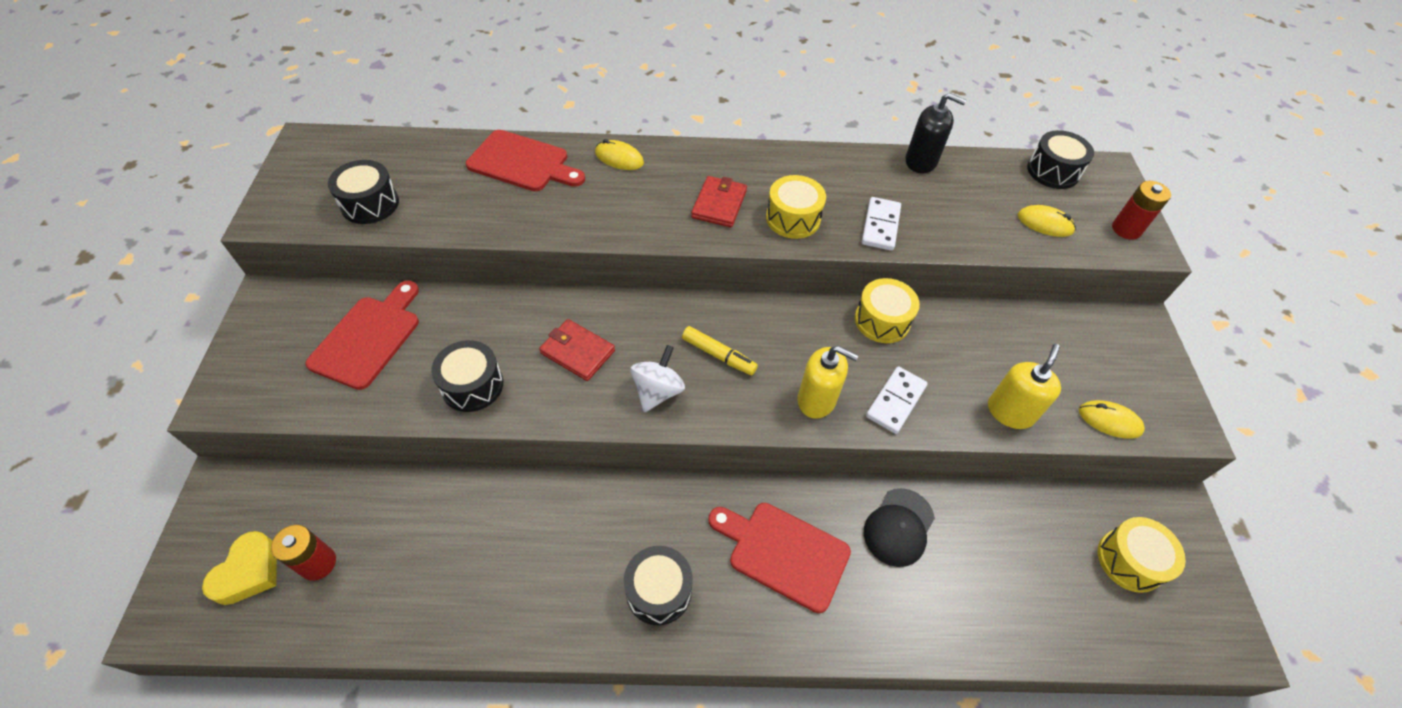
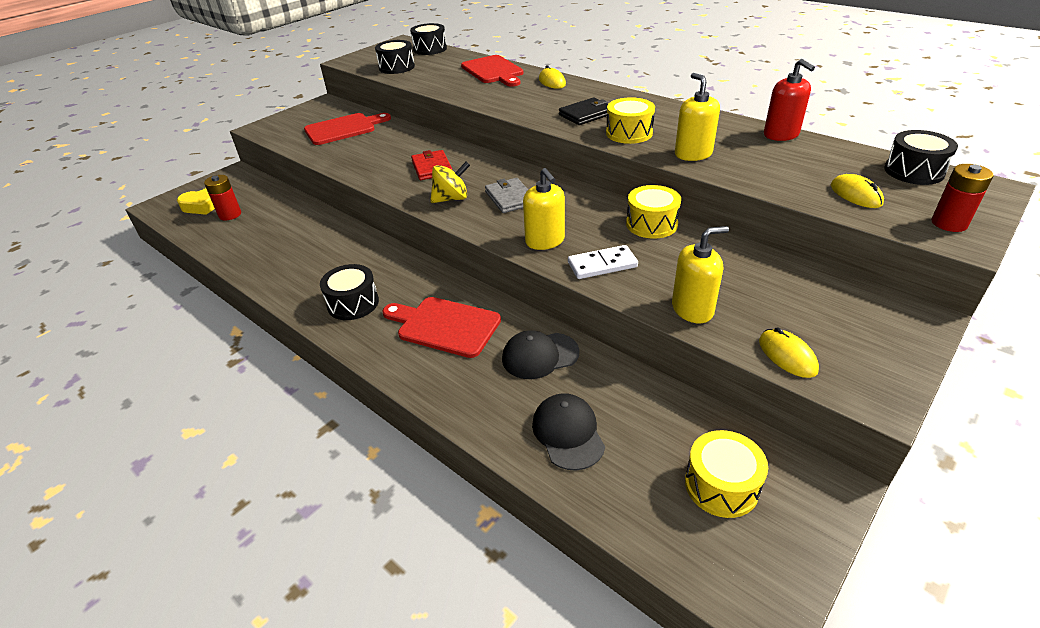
camera: 45 degrees right, 15 degrees down
(472, 385) = (363, 161): black drum -> black drum (430, 49)
(657, 391) = (451, 199): white spinning top -> yellow spinning top
(719, 204) = (586, 114): red wallet -> black wallet
(719, 355) = (510, 198): yellow marker -> grey wallet
(783, 553) = (444, 326): red cutting board -> red cutting board turned 45 degrees counterclockwise
(880, 226) = (693, 154): white domino -> yellow soap dispenser
(921, 161) = (781, 135): black soap dispenser -> red soap dispenser
(999, 595) = (568, 433): none -> black cap

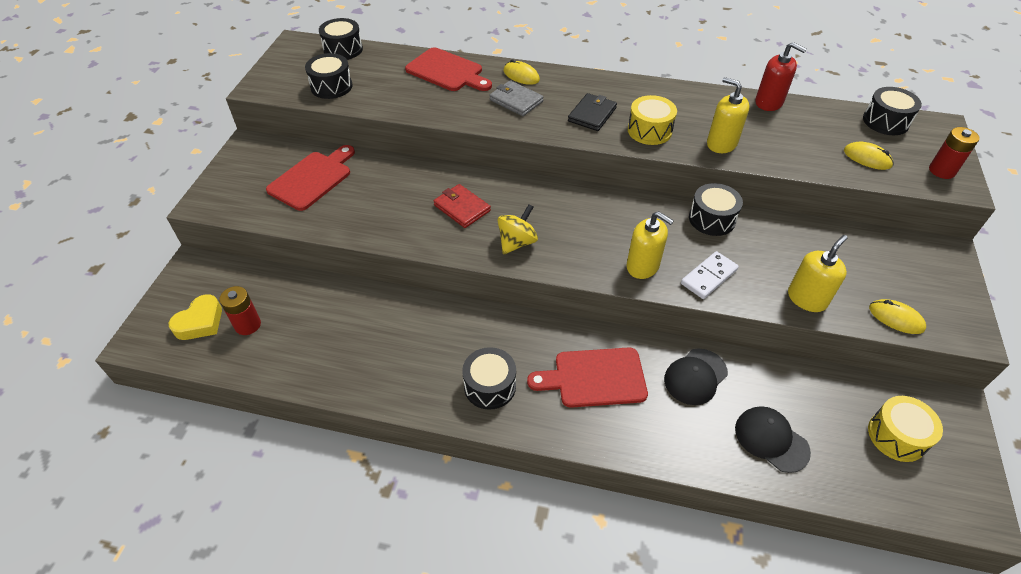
camera: 30 degrees left, 10 degrees up
(510, 198) = (571, 225): grey wallet -> grey wallet (516, 101)
(651, 224) = (712, 219): yellow drum -> black drum

